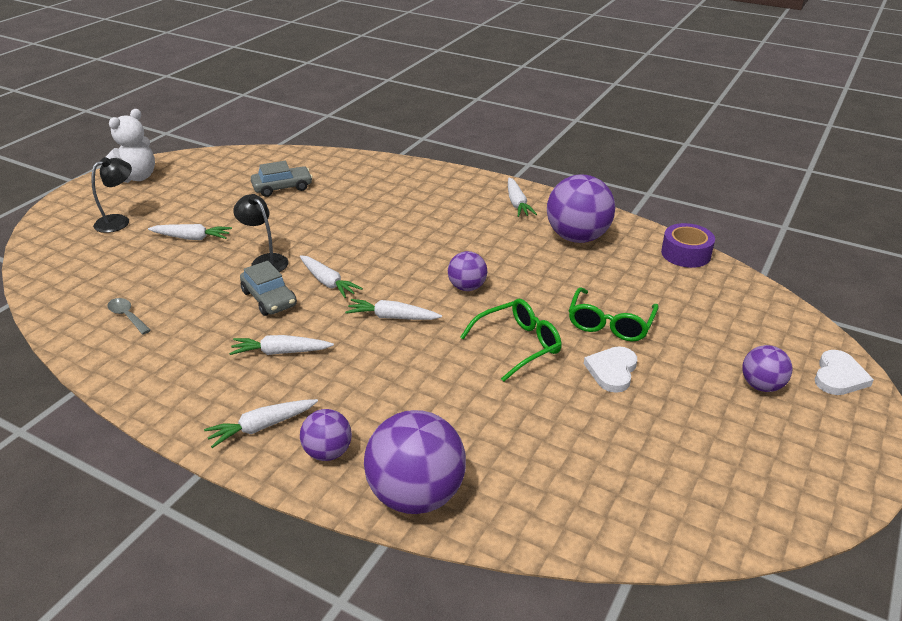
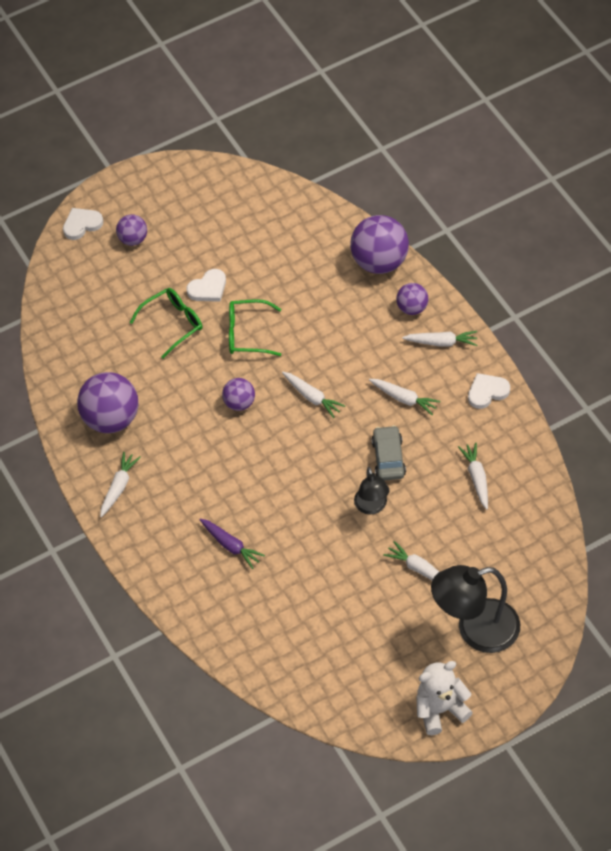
camera: 145 degrees left, 20 degrees up
(119, 221) = (475, 630): black lamp -> black lamp, size x1.79
(127, 316) = (498, 486): grey spoon -> none
(172, 395) = (487, 392): none -> white heart
(282, 187) = (307, 617): grey car -> none
(328, 282) = (337, 457): white carrot -> white carrot (476, 478)
(383, 202) = (231, 546): none -> purple carrot
(686, 254) = (51, 362): purple tape -> none

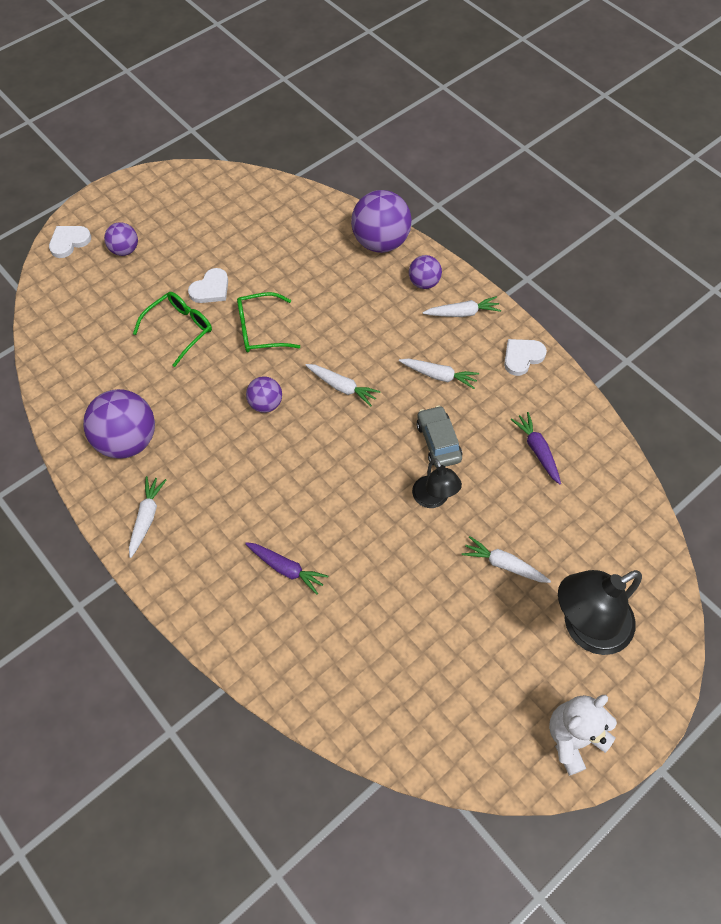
camera: 15 degrees left, 5 degrees up
(476, 478) = (537, 450): white carrot -> purple carrot

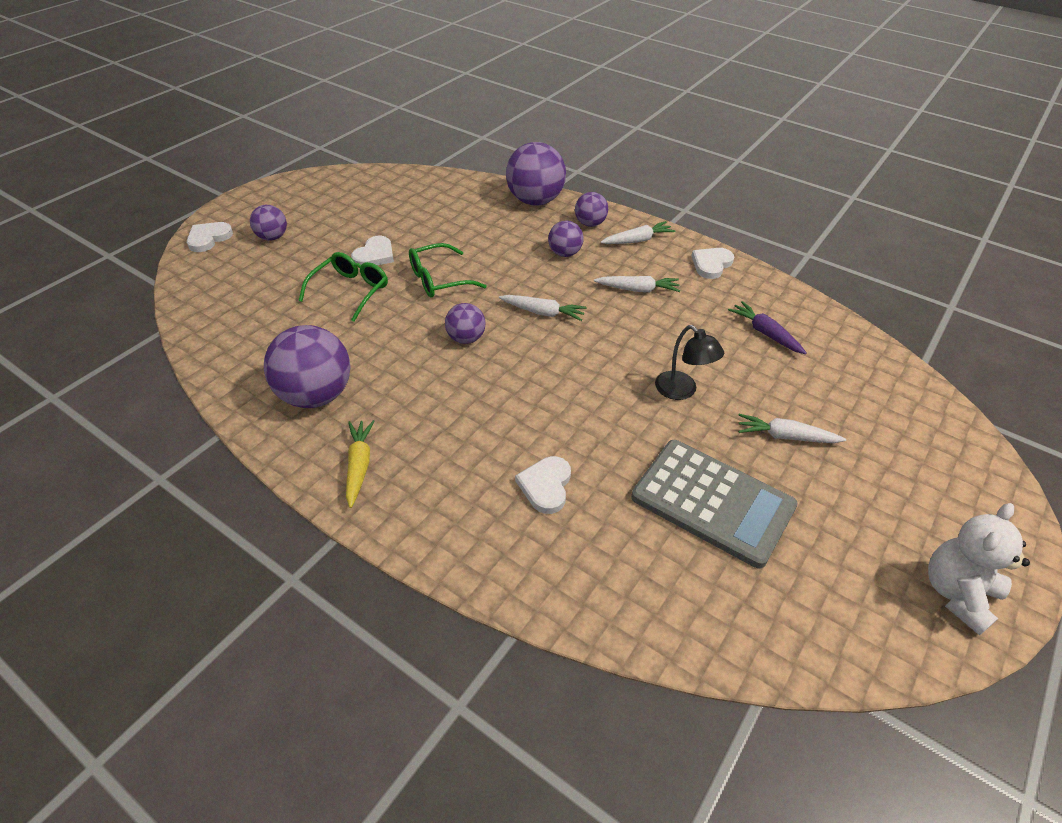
camera: 15 degrees left, 15 degrees down
(146, 518) = (359, 466): white carrot -> yellow carrot
(286, 569) = (546, 486): purple carrot -> white heart
(386, 318) = (564, 253): none -> purple ball
(414, 613) = (712, 502): none -> grey calculator
(438, 442) = (663, 342): grey car -> none
(585, 628) = (903, 479): black lamp -> none

